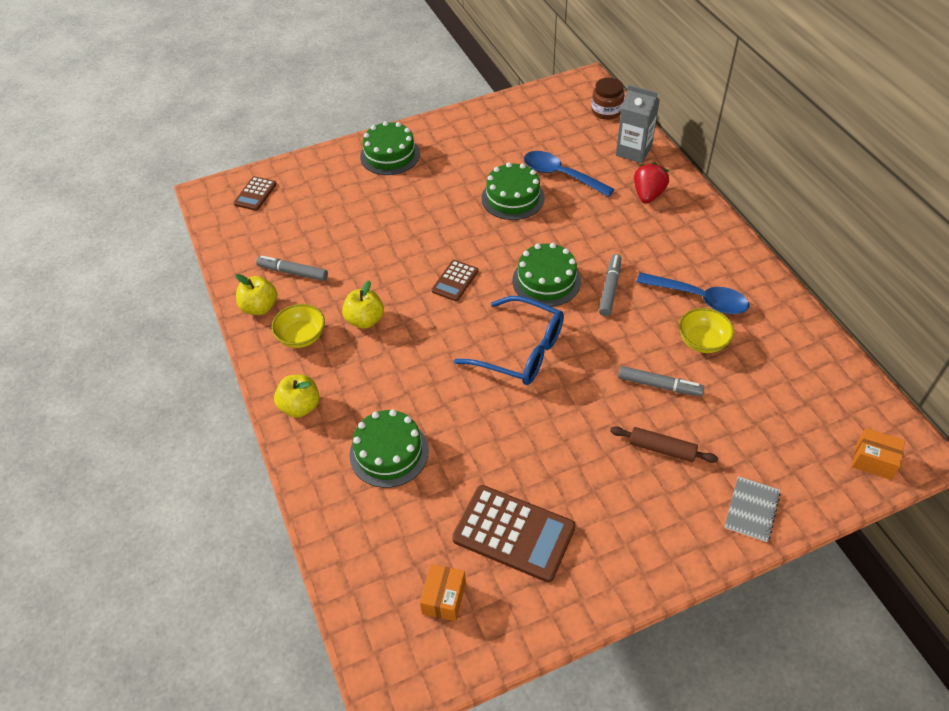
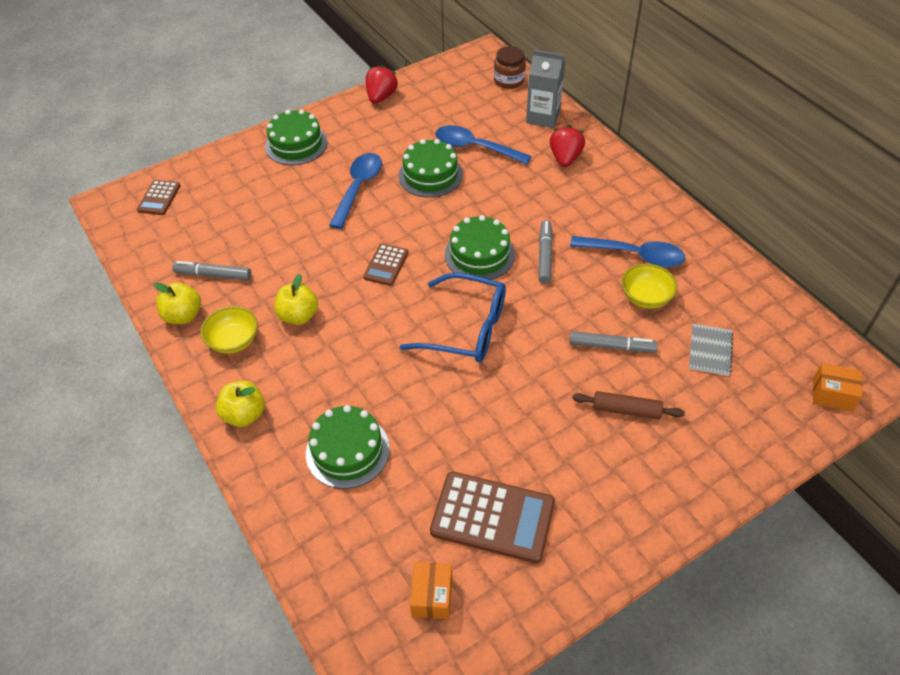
camera: 10 degrees left, 0 degrees up
(441, 203) = (358, 188): none -> blue spoon
(478, 116) = (381, 97): none -> red strawberry
(751, 510) = (725, 459): grey notebook -> grey notebook (710, 350)

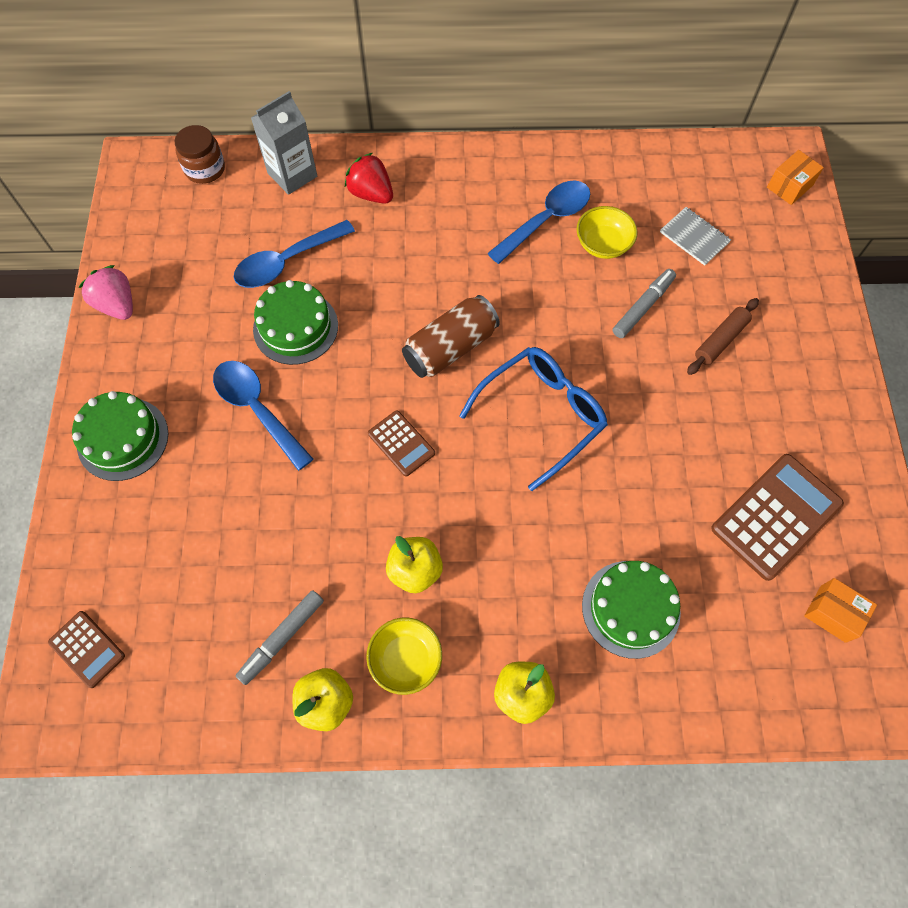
camera: 60 degrees left, 15 degrees up
(381, 97) = (117, 305): red strawberry -> pink strawberry
(479, 254) = (450, 347): green cake -> brown can
(544, 255) = (493, 292): grey marker -> none

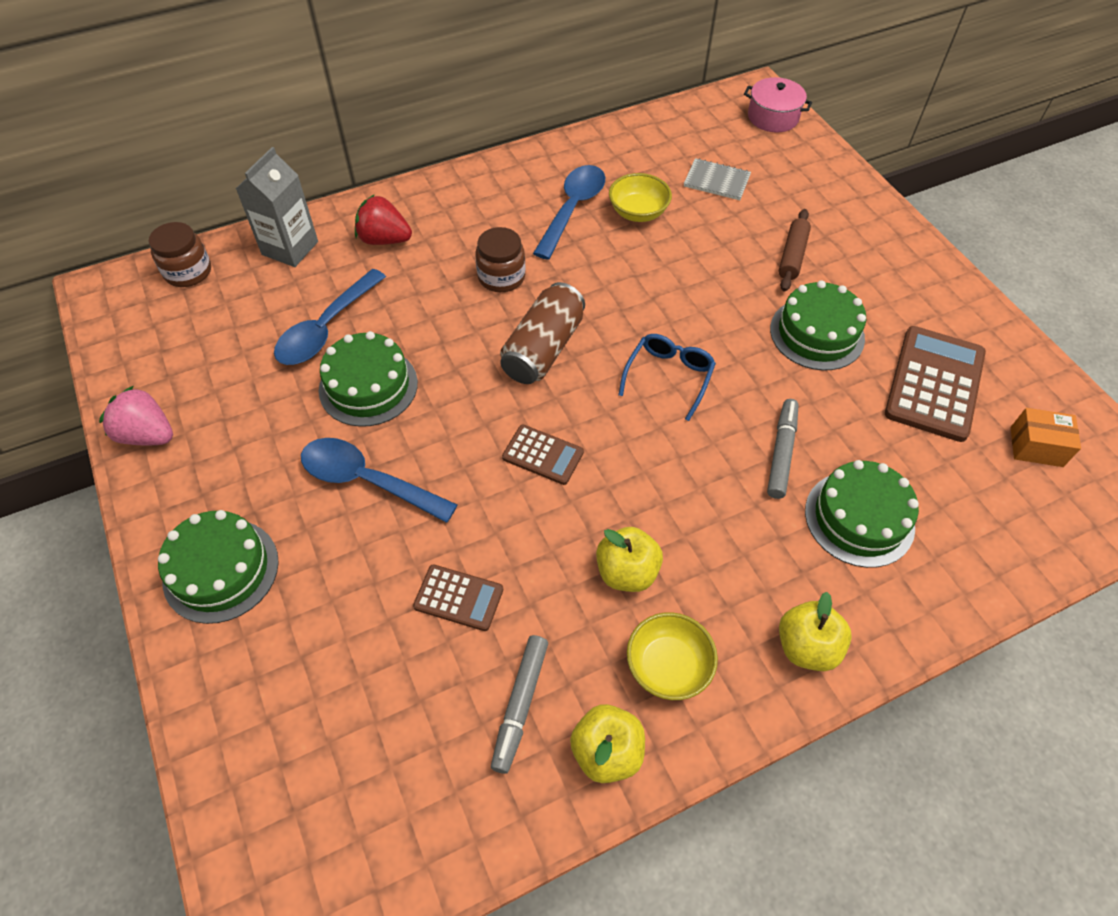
camera: 25 degrees left, 10 degrees down
(87, 649) = (288, 824): brown calculator -> brown calculator (458, 598)
(450, 266) = (501, 277): none -> brown jar
(542, 415) = (669, 377): blue glasses -> blue glasses, size x0.63
(643, 307) = (706, 252): grey marker -> grey marker (781, 452)
(696, 426) = (817, 333): none -> green cake
(789, 186) = (773, 117): orange box -> pink pot

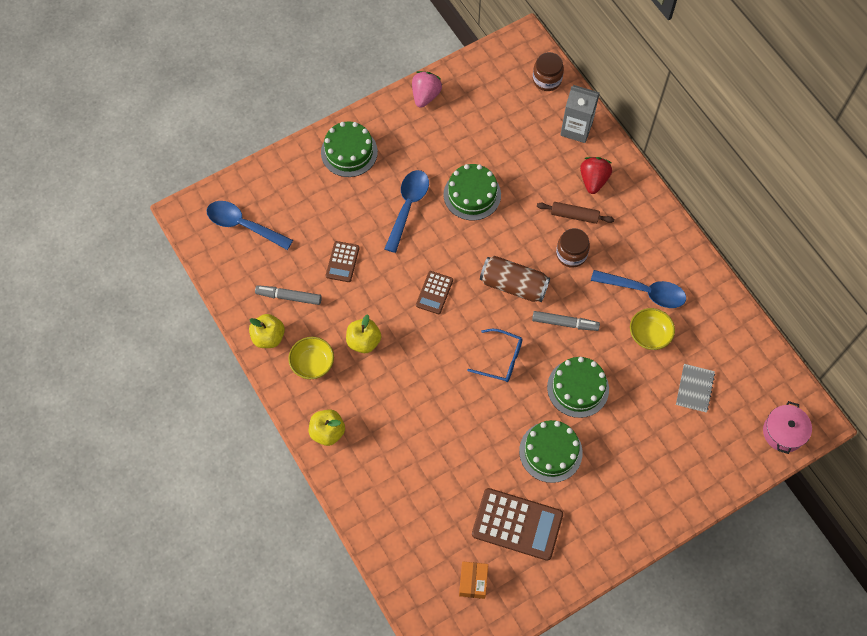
camera: 85 degrees right, 10 degrees up
(326, 328) = (512, 163): blue spoon -> blue spoon (243, 225)
(781, 452) = (451, 424): grey marker -> grey marker (565, 323)
(792, 256) = (623, 439): brown rolling pin -> brown rolling pin (574, 215)
(859, 518) = (409, 466): green cake -> green cake (578, 388)

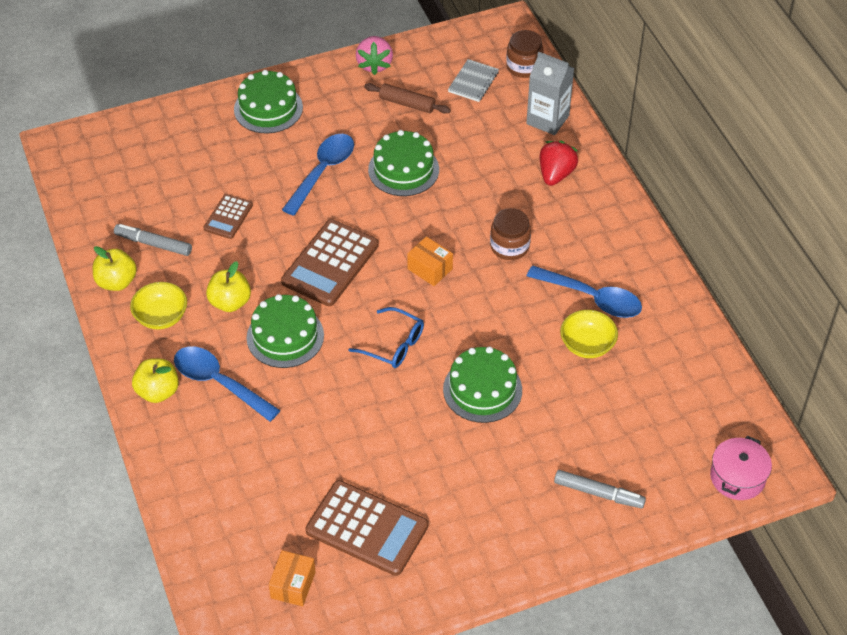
camera: 10 degrees right, 15 degrees down
(243, 225) = (122, 164): blue spoon -> blue spoon (219, 383)
(425, 96) = (374, 64): pink strawberry -> pink strawberry turned 150 degrees clockwise
(434, 293) = (330, 264): brown calculator -> brown calculator, size x1.83
(513, 285) = (430, 269): brown can -> orange box
(550, 451) = (430, 454): green cake -> green cake (285, 336)
(565, 323) = (483, 318): grey marker -> grey marker (598, 493)
(574, 215) = (523, 207): brown rolling pin -> brown rolling pin (407, 104)
(694, 388) = (632, 411): grey notebook -> grey notebook (473, 82)

